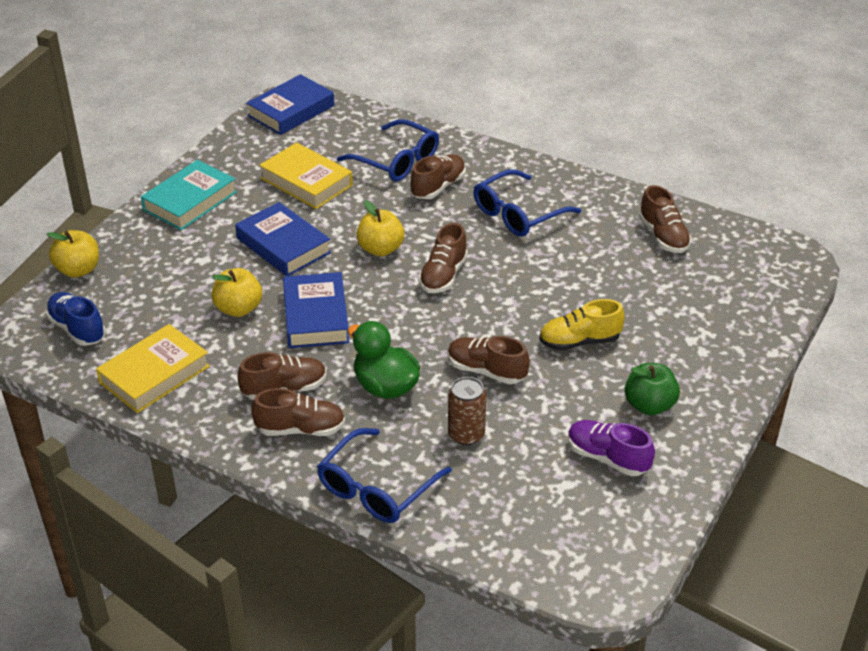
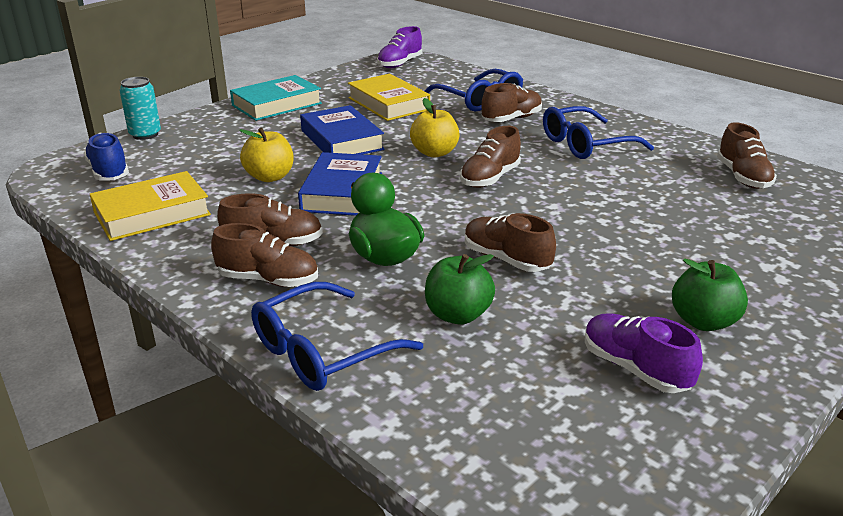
camera: 15 degrees right, 10 degrees down
(78, 270) = (145, 134): yellow apple -> turquoise can
(291, 111) = (400, 64): blue book -> purple shoe
(466, 434) = (458, 315): brown can -> green apple
(579, 342) = (626, 249): yellow shoe -> none

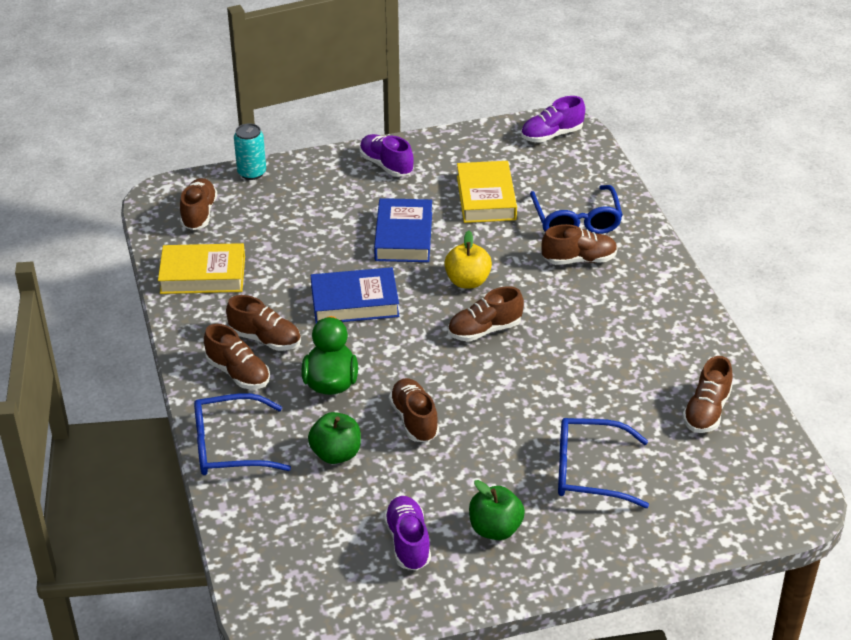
camera: 30 degrees right, 10 degrees up
(109, 172) = (199, 214): blue shoe -> brown shoe
(270, 177) = (312, 264): yellow apple -> none
(277, 104) = (386, 165): turquoise book -> purple shoe
(342, 192) = (355, 302): blue book -> blue book turned 45 degrees clockwise
(586, 144) = (612, 319): blue glasses -> blue glasses (590, 471)

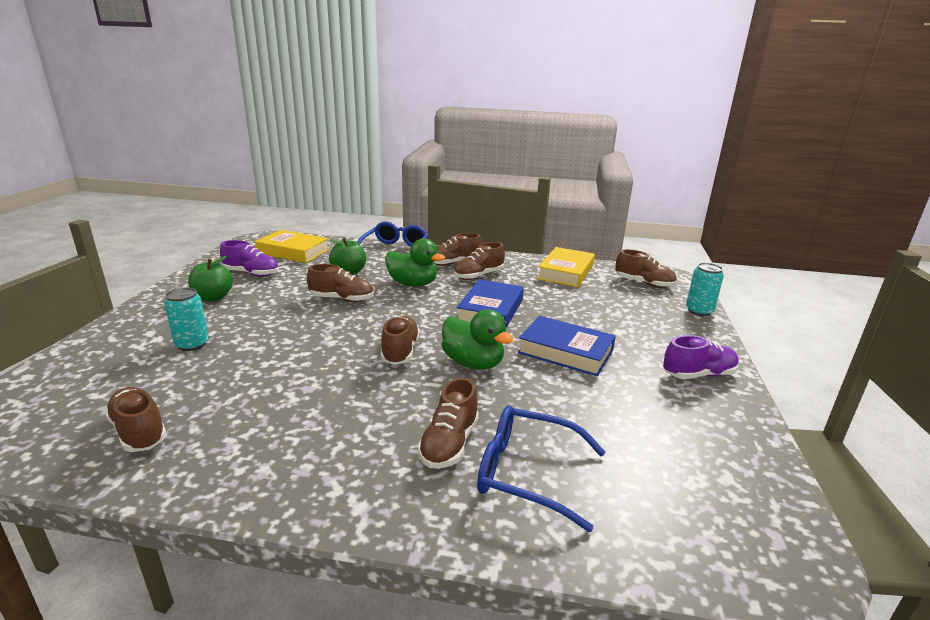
camera: 115 degrees right, 15 degrees down
(467, 281) = (473, 363): yellow apple -> green duck
(486, 198) = (610, 418): yellow book -> yellow book (293, 251)
(551, 135) = (761, 537): purple shoe -> none
(590, 471) = (192, 344): blue glasses -> turquoise can

